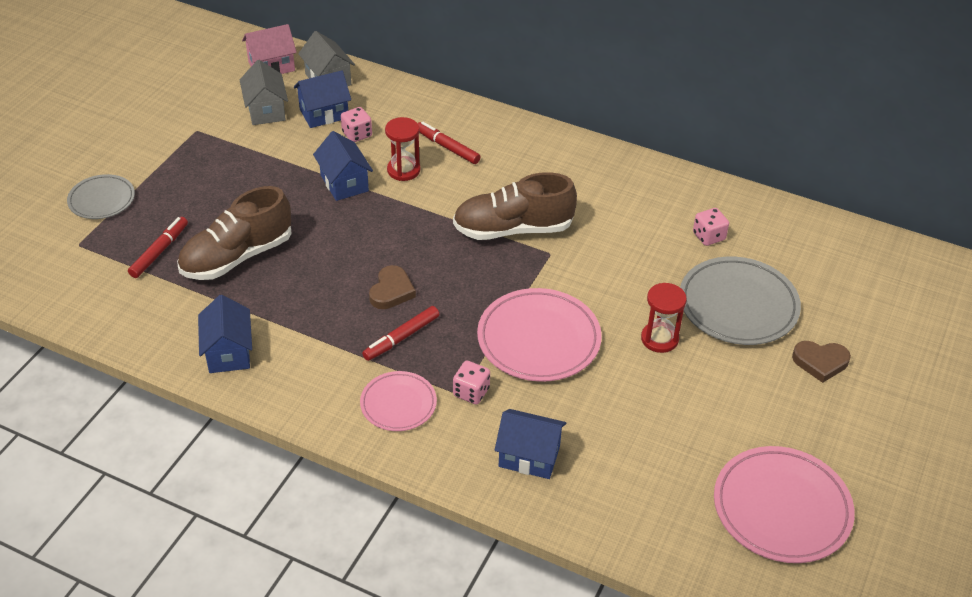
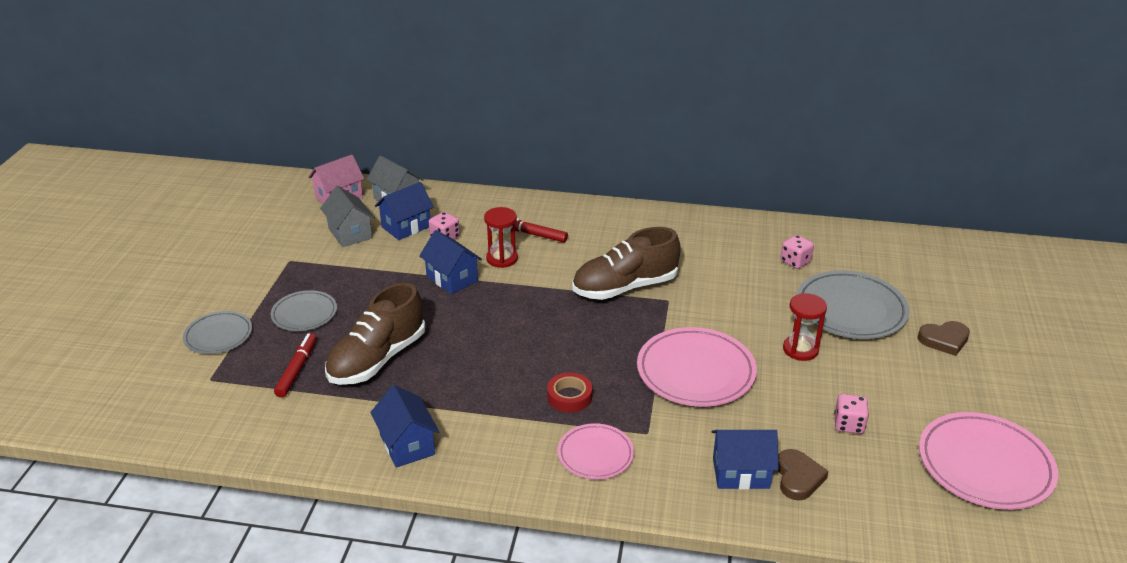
camera: 15 degrees left, 10 degrees down
(188, 193) = (304, 314): none -> grey plate
(391, 291) = (540, 359): brown heart -> brown heart (798, 478)
(401, 338) = (569, 397): red marker -> red tape
(471, 392) = (658, 429): pink dice -> pink dice (848, 424)

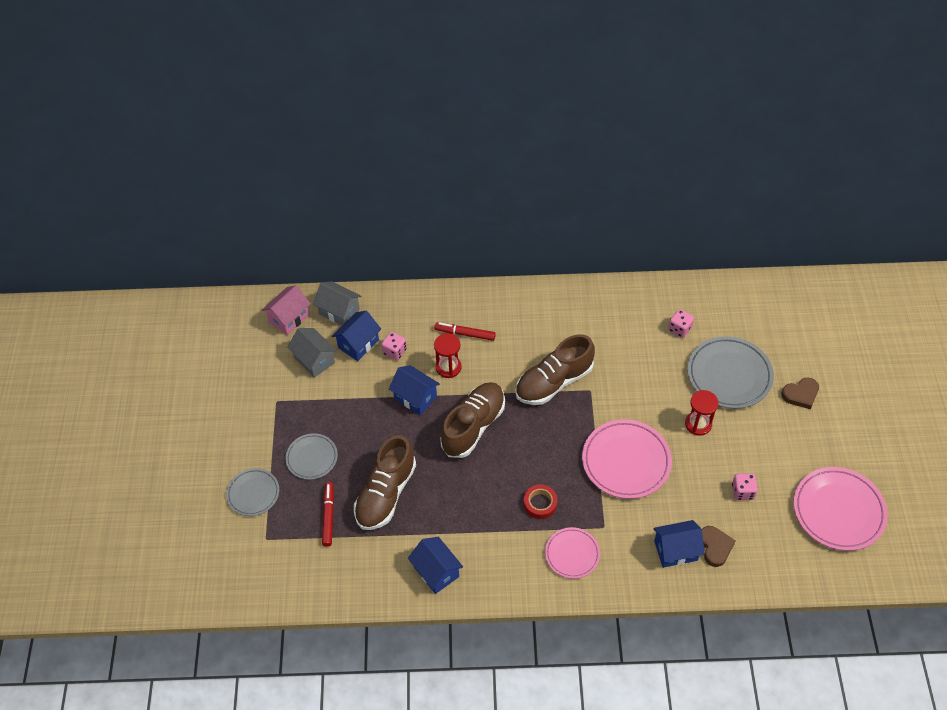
camera: 10 degrees left, 20 degrees up
(511, 313) = (473, 426): none -> brown shoe

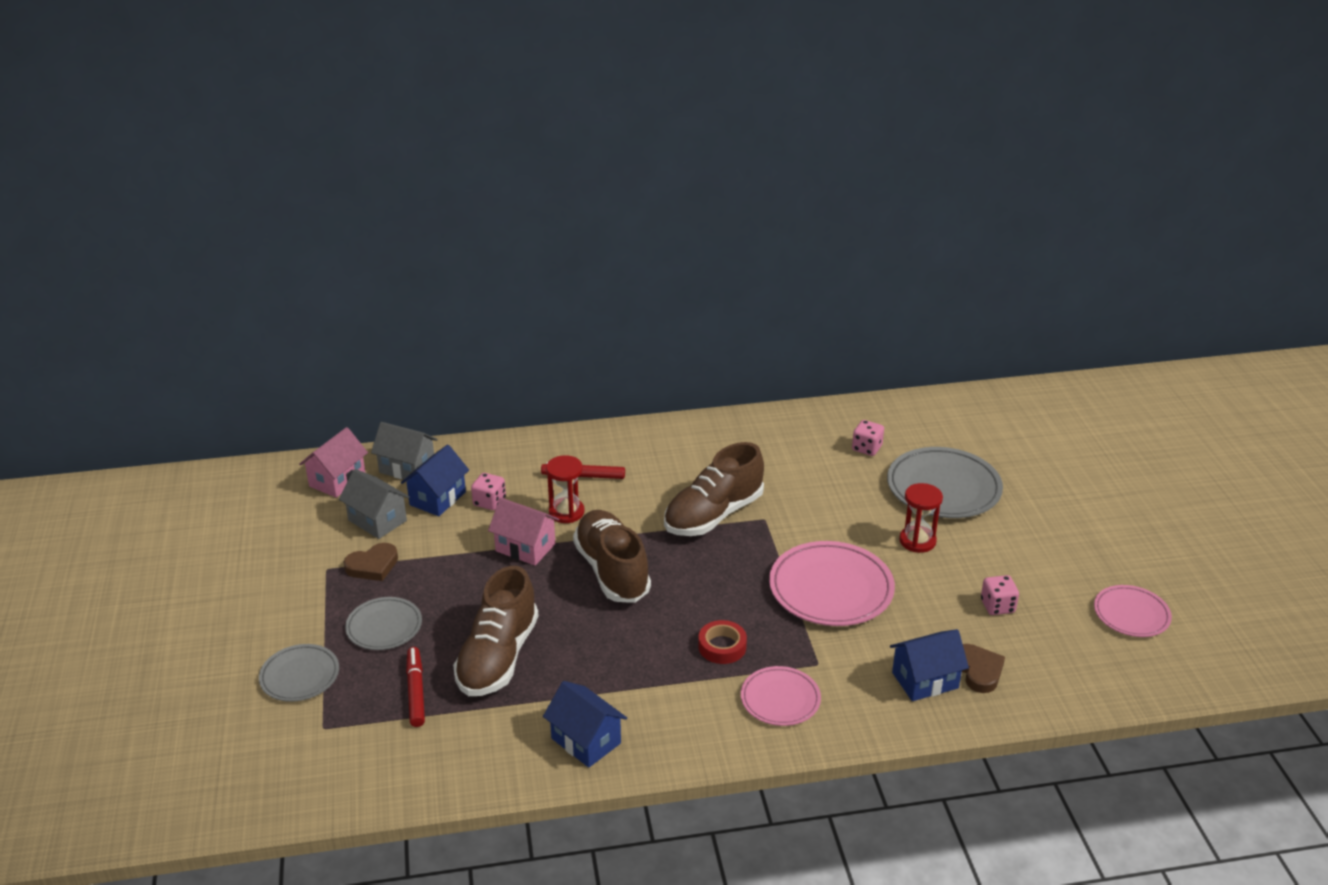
camera: 10 degrees left, 20 degrees down
(415, 397) = (525, 547): blue house -> pink house
(473, 426) = (612, 571): brown shoe -> brown shoe turned 45 degrees counterclockwise
(800, 394) = (1041, 499): brown heart -> brown heart (373, 566)
(838, 511) = (1131, 614): pink plate -> pink plate, size x0.59

